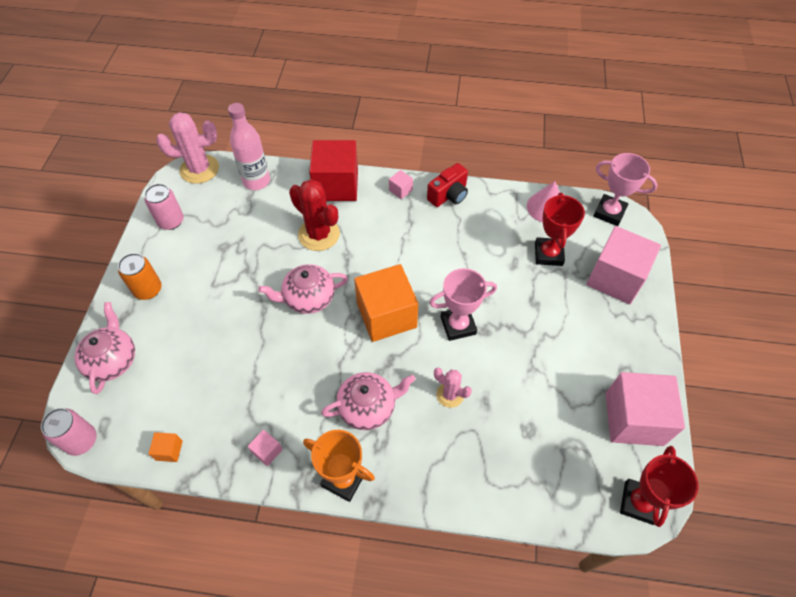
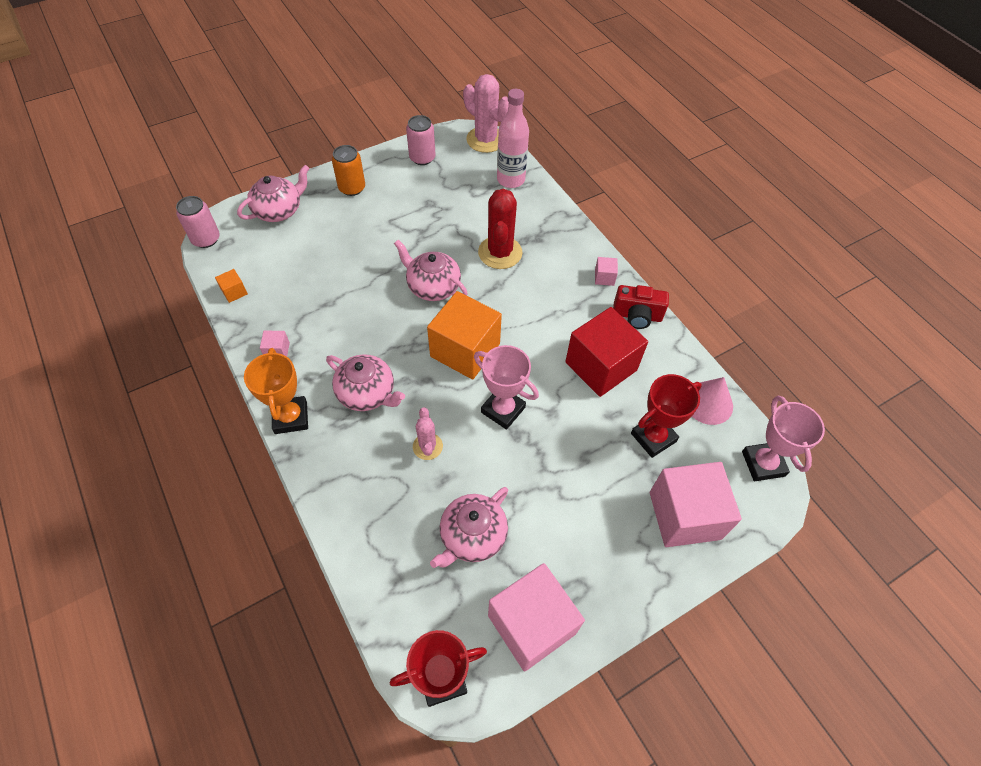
camera: 50 degrees right, 0 degrees up
(336, 185) = (561, 231): red cube -> red cube (601, 366)
(544, 412) = (472, 536): none -> pink teapot

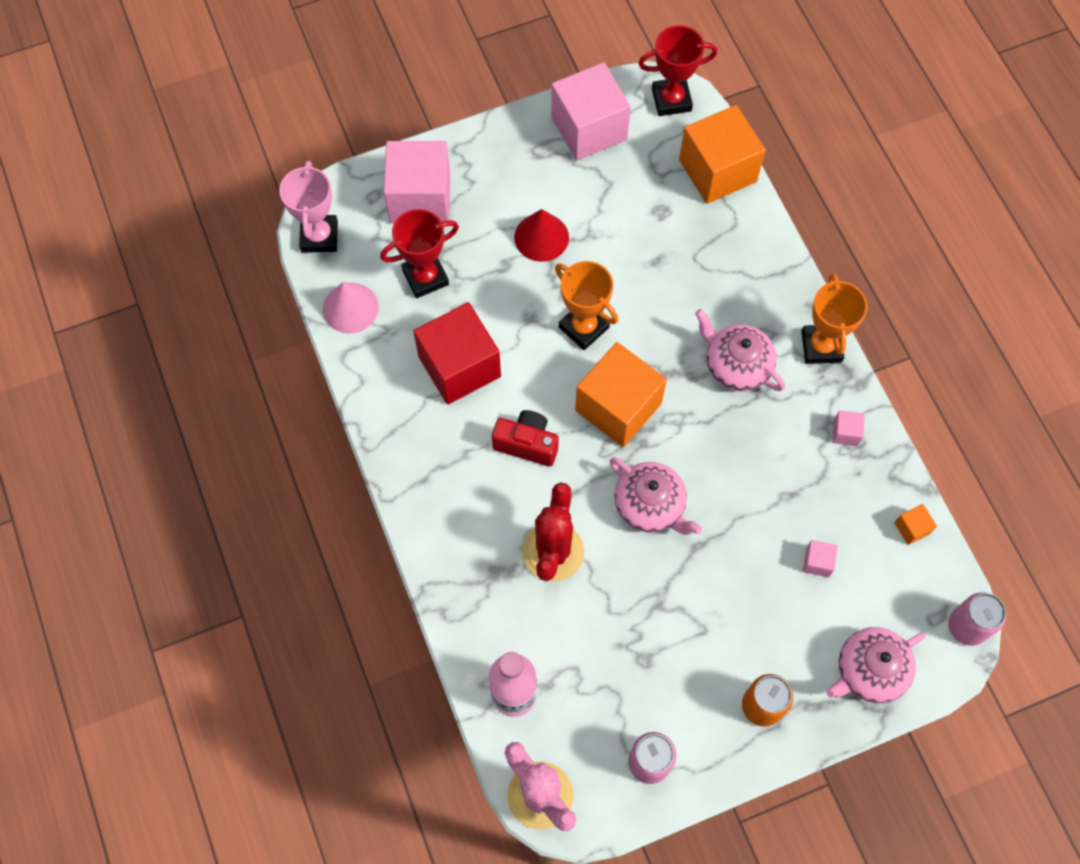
camera: 170 degrees left, 10 degrees up
(386, 589) = (717, 170): none -> orange cube
(427, 446) = (671, 296): pink cactus -> none
(472, 536) = (633, 205): pink teapot -> none
(503, 410) = (583, 327): pink trophy -> orange trophy
(557, 489) = (541, 237): none -> red cone
(604, 277) = (420, 493): pink cube -> pink cube (817, 562)
(637, 316) = (395, 429): red camera -> red camera (527, 444)

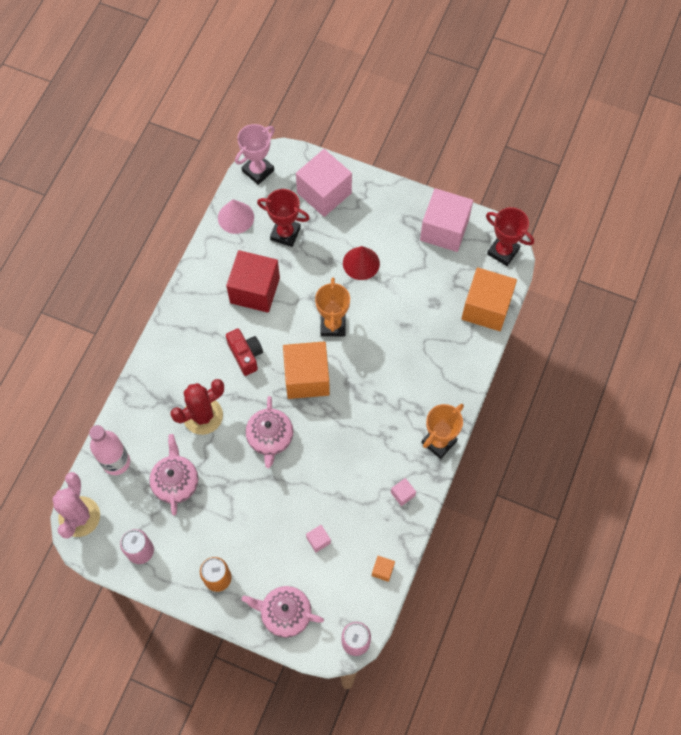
camera: 45 degrees right, 0 degrees up
(736, 365) = (386, 411): pink teapot -> pink teapot (176, 482)

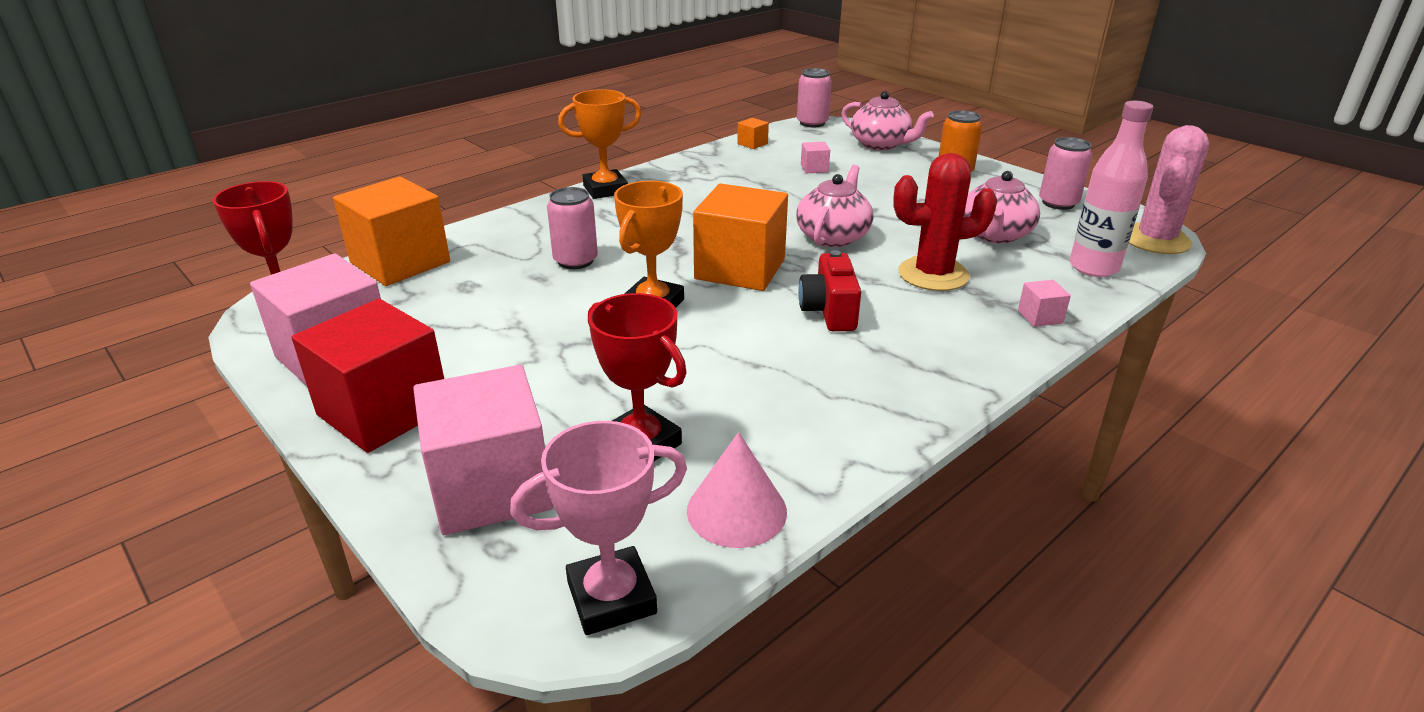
camera: 155 degrees left, 35 degrees down
(255, 290) = (765, 380): red cube -> red cube (384, 411)
(361, 263) = (531, 358): red cone -> none
(397, 348) = (575, 261): none -> pink can
(402, 494) = (687, 172): pink cube -> pink cube (1040, 317)

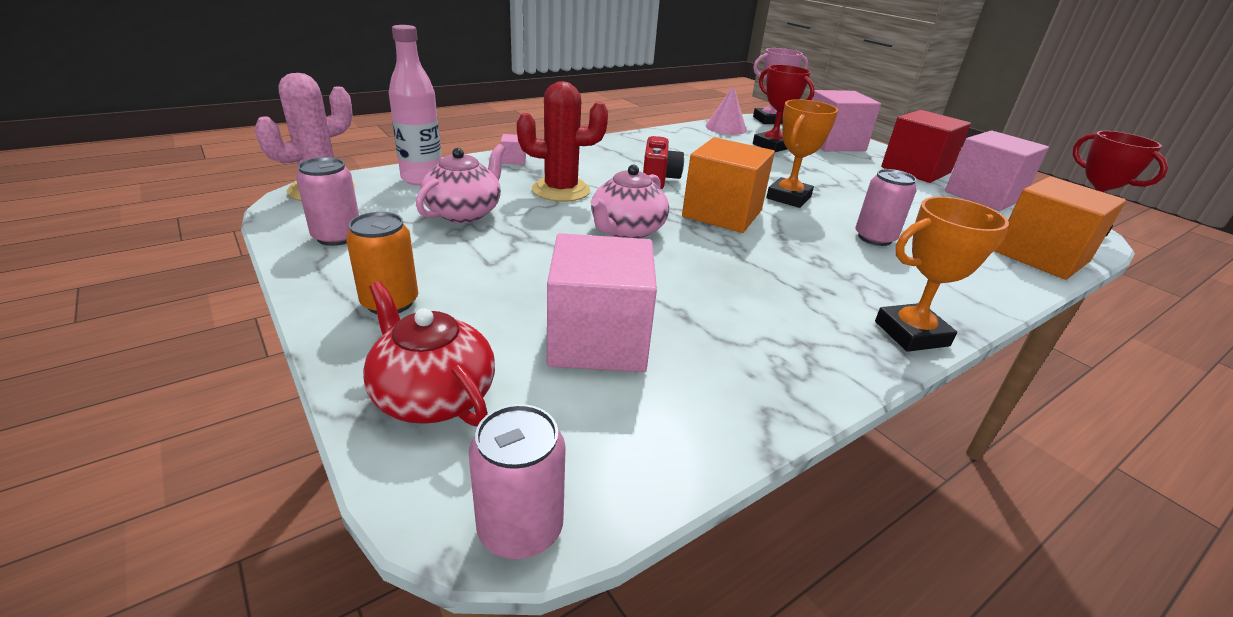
camera: 175 degrees left, 0 degrees up
(752, 144) = (690, 437): orange cube -> none
(814, 168) = (598, 340): pink cube -> pink cube, size x2.45
(881, 144) = (433, 396): pink teapot -> red teapot

